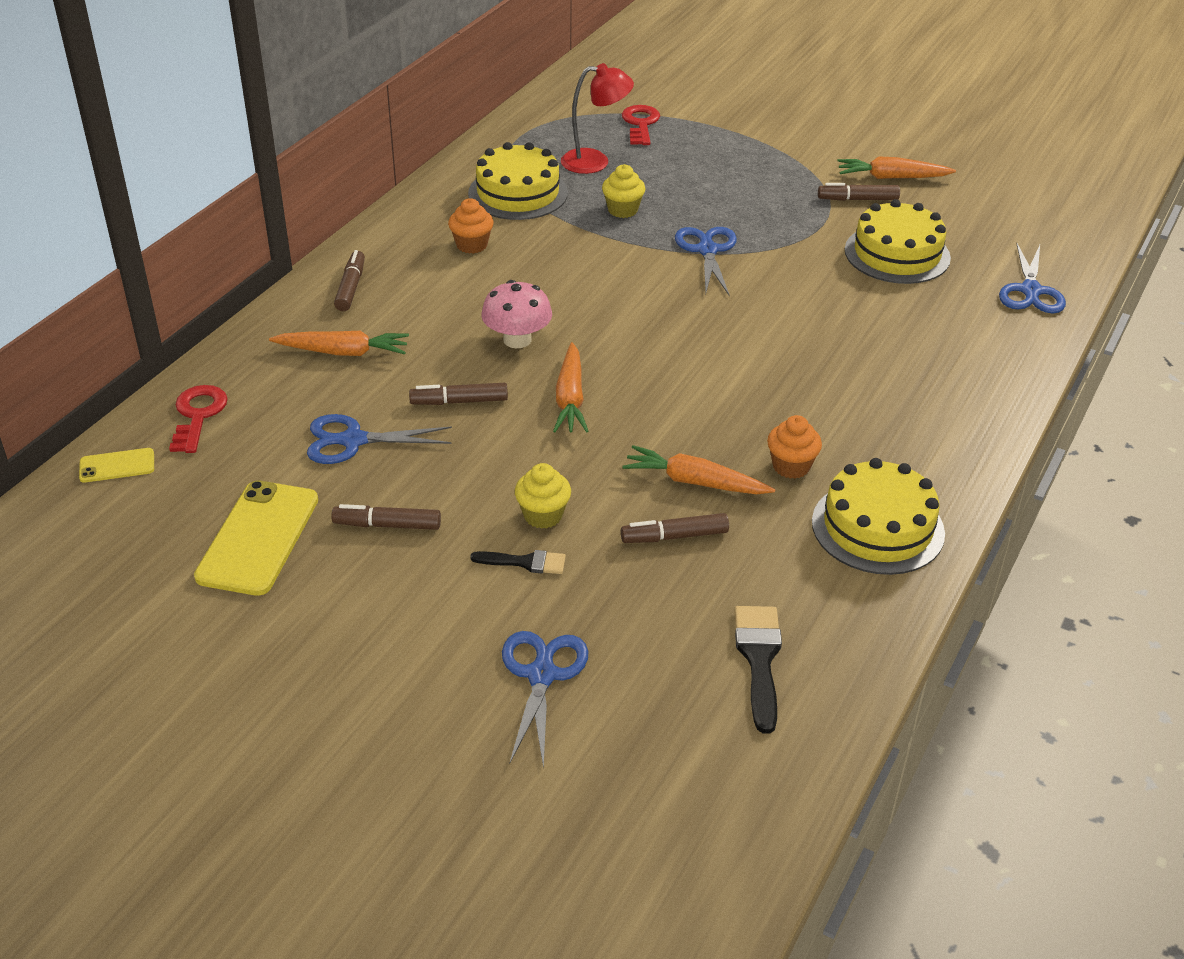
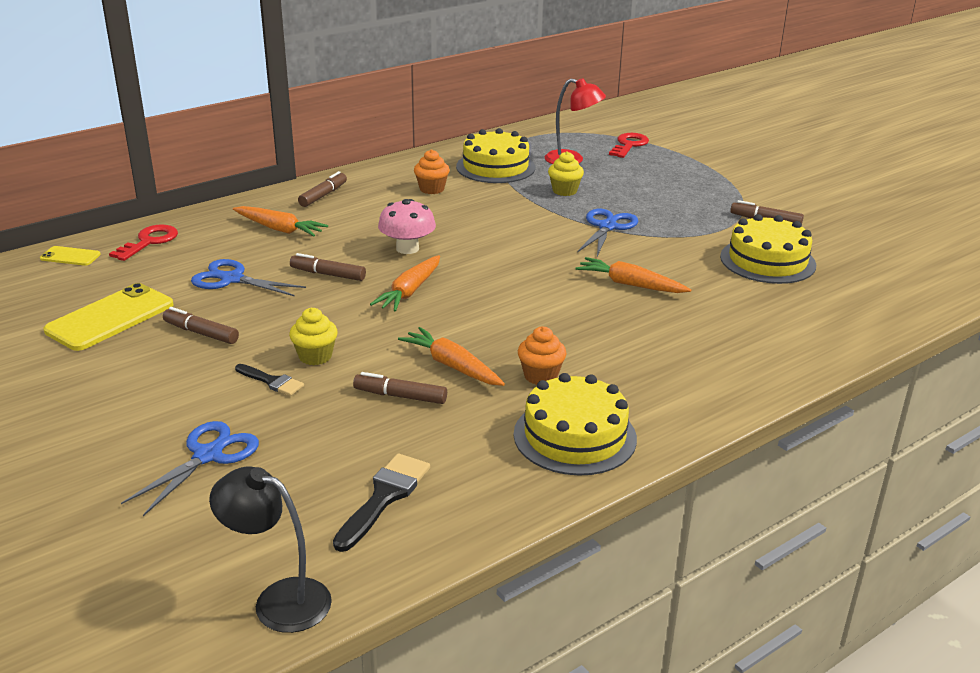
camera: 25 degrees right, 10 degrees down
(758, 805) = (279, 600): none -> black lamp
(891, 177) = (809, 212): orange carrot -> orange carrot (630, 284)
(1030, 291) = (870, 310): blue scissors -> none

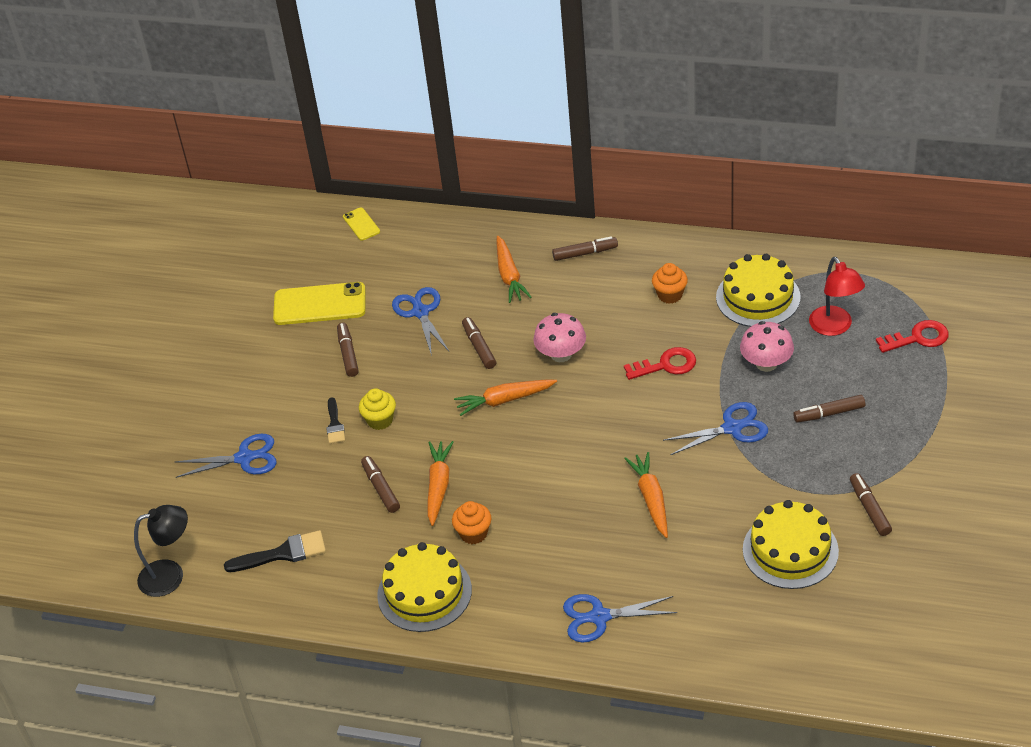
camera: 55 degrees right, 15 degrees up
(149, 242) = (419, 237): red key -> red key (666, 365)
(279, 600) = (171, 575): black lamp -> black lamp turned 90 degrees clockwise
(564, 191) = (766, 363): yellow cupcake -> pink mushroom
(651, 194) = (829, 413): none -> brown marker
(733, 363) = (599, 617): none -> blue scissors

